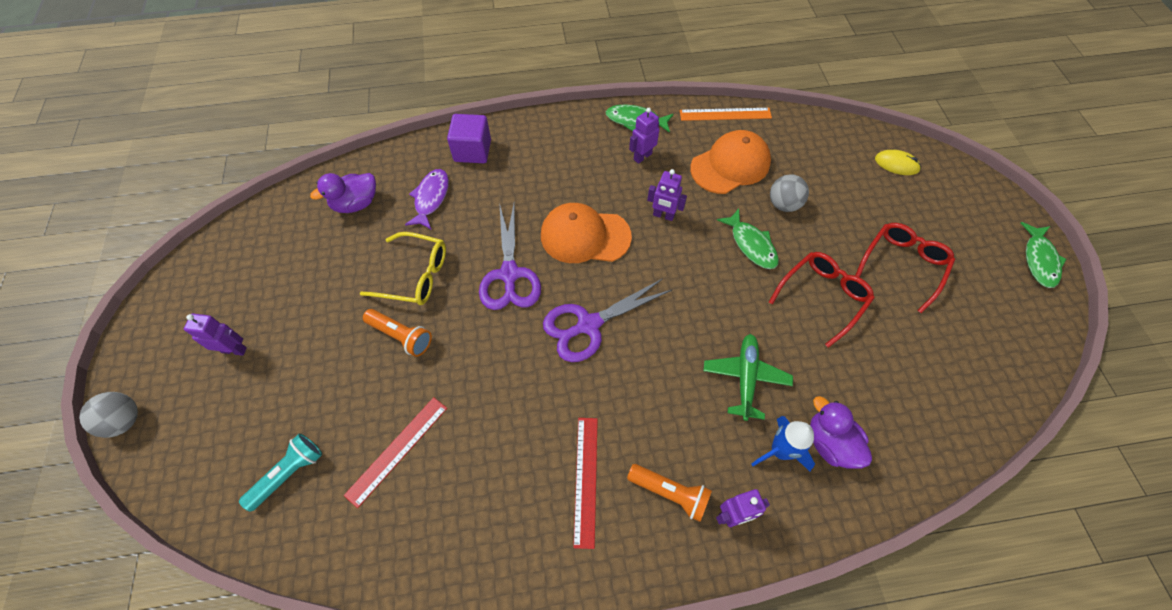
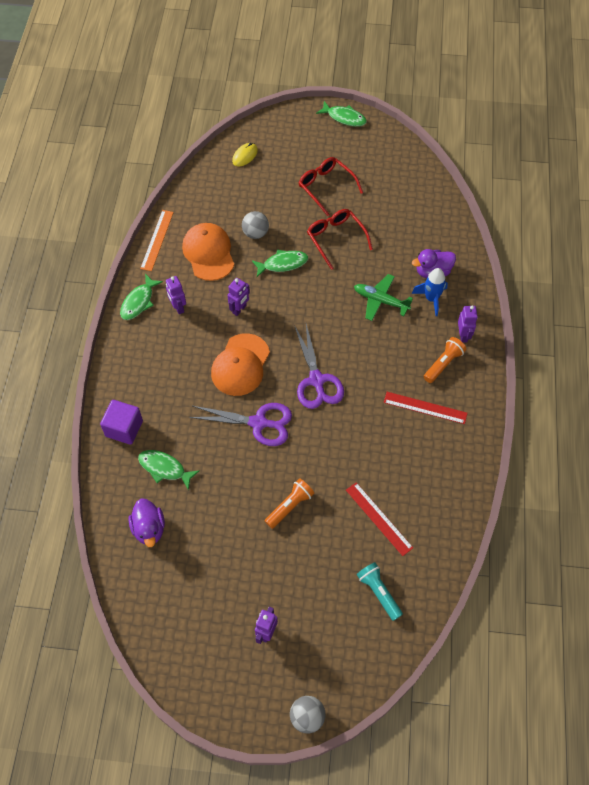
camera: 75 degrees left, 0 degrees up
(414, 275) = (238, 490): yellow glasses -> none
(431, 198) = (164, 468): purple fish -> green fish

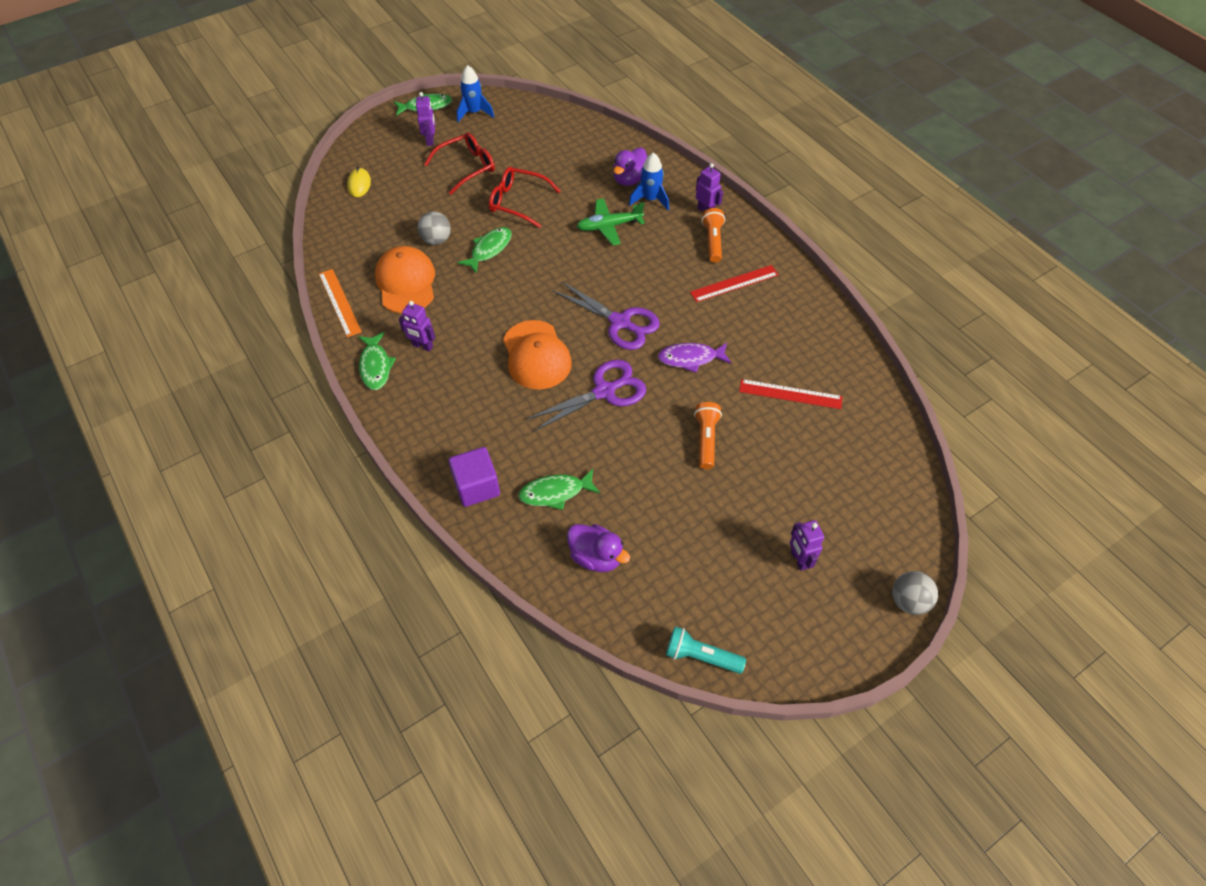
camera: 40 degrees left, 5 degrees down
(208, 253) = (406, 282): orange cap -> orange cap turned 45 degrees clockwise
(239, 309) = (486, 310): purple robot -> purple robot (430, 140)
(326, 187) = (466, 167): red glasses -> red glasses turned 135 degrees clockwise
(337, 441) = (690, 358): none -> purple fish
(373, 144) = (474, 113): none -> blue rocket
(379, 592) = (853, 452): turquoise flashlight -> turquoise flashlight (701, 656)

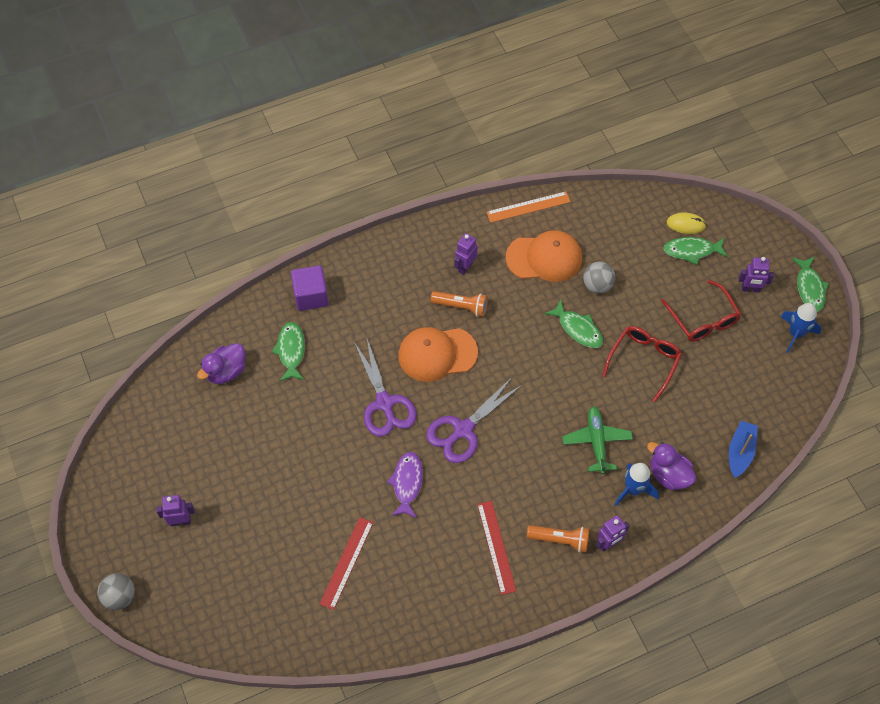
camera: 100 degrees right, 5 degrees up
(375, 366) = (449, 231): green fish -> green fish (692, 251)
(597, 139) = (740, 452): none -> blue boat
(701, 656) = (125, 429): turquoise flashlight -> none
(706, 439) = (314, 476): orange flashlight -> orange flashlight (461, 307)

